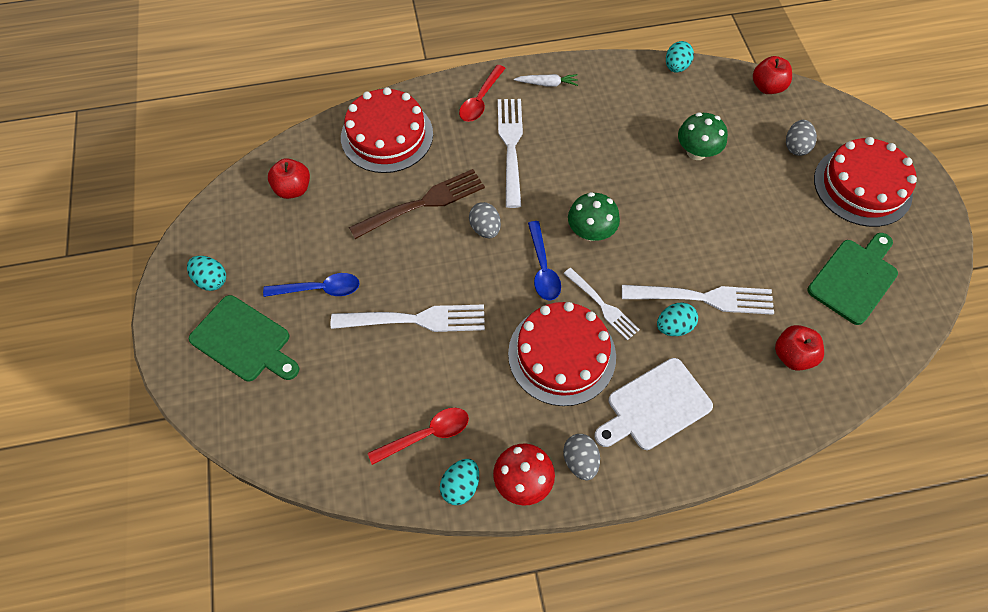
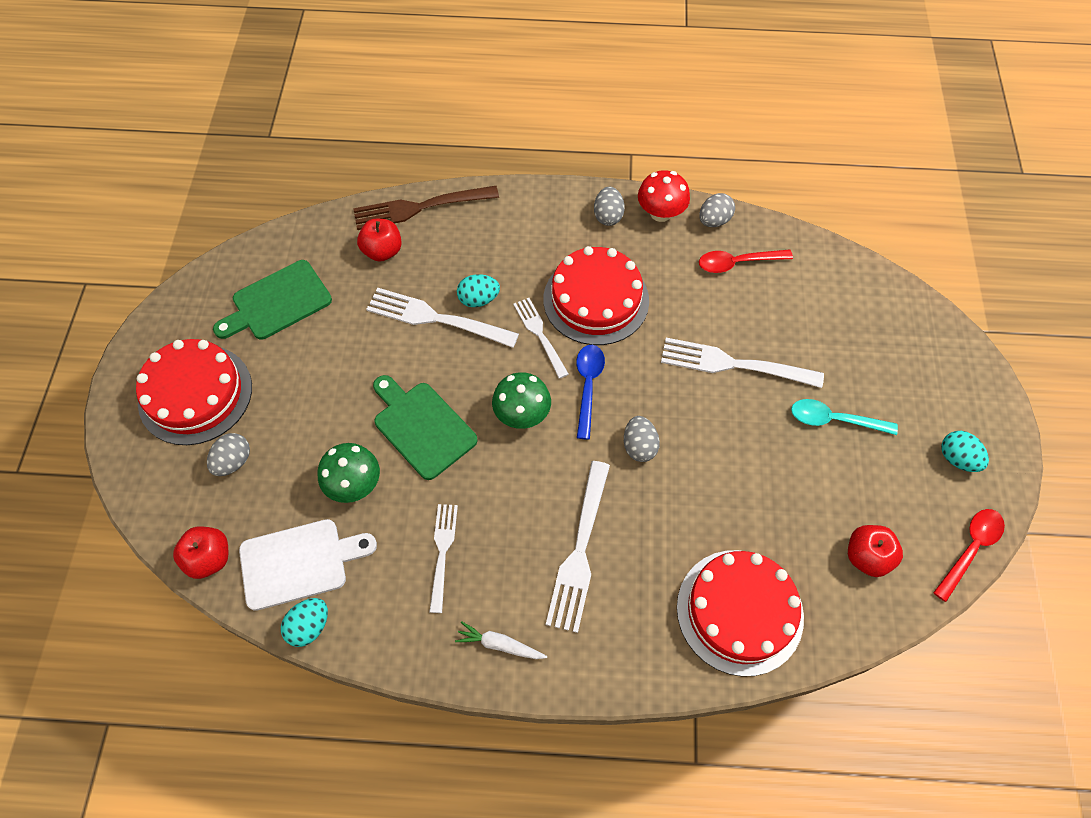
camera: 165 degrees left, 0 degrees up
(244, 340) = (914, 384): green cutting board -> green cutting board (422, 427)
(319, 289) = (834, 420): blue spoon -> turquoise spoon
(422, 204) = (707, 496): brown fork -> brown fork (421, 207)
(460, 486) = (714, 220): turquoise egg -> grey egg
(480, 100) = (601, 639): red spoon -> red spoon (970, 549)
(609, 124) = (442, 553): none -> white fork
(655, 406) = (527, 240): white cutting board -> white cutting board (299, 562)

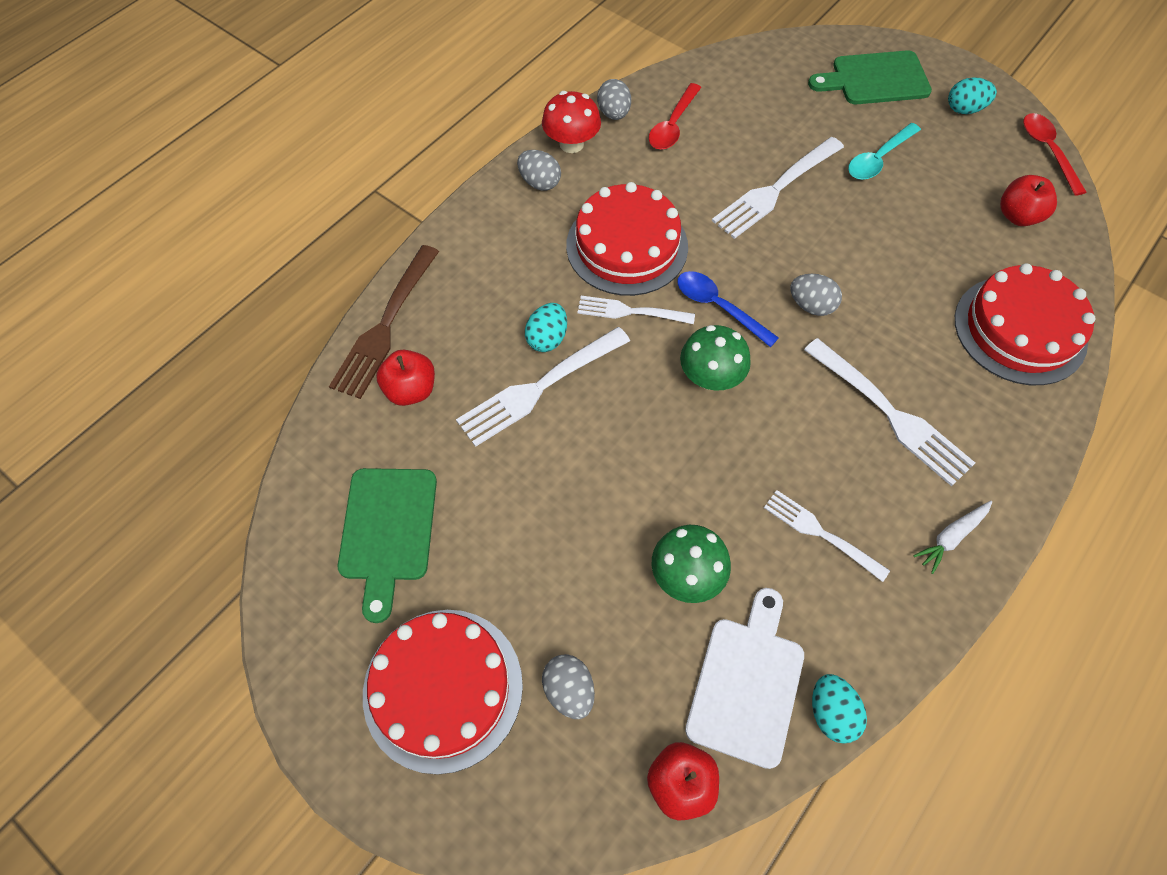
camera: 55 degrees left, 0 degrees up
(422, 427) = (661, 472): green cutting board -> green cutting board (875, 79)

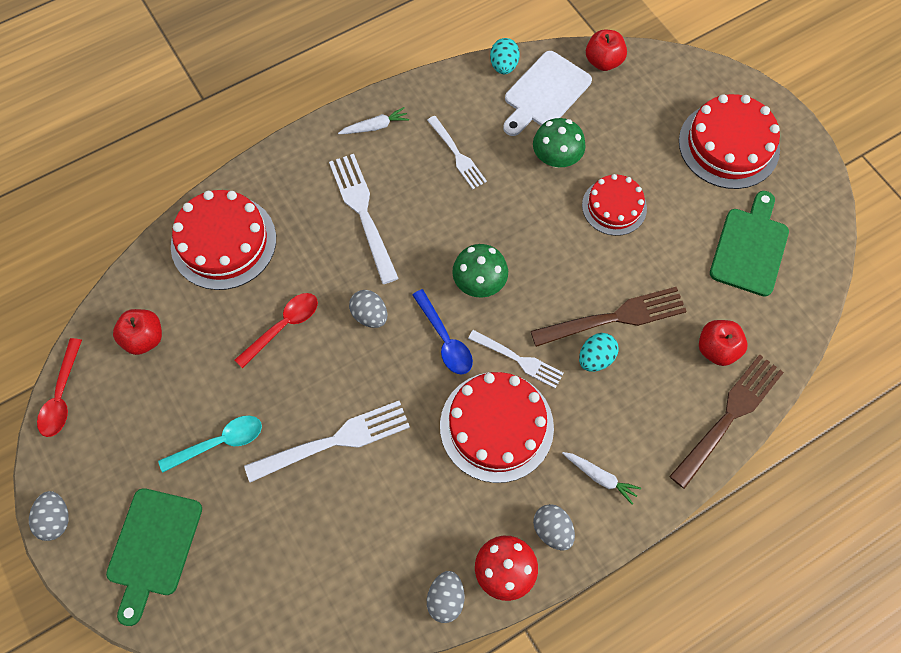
camera: 160 degrees left, 5 degrees up
(508, 234) = (600, 477): none -> white carrot
(540, 387) = (613, 318): white fork -> brown fork
(569, 690) = (652, 121): grey egg -> grey egg (56, 519)
(583, 529) = (614, 206): none -> red cake
(673, 125) = (392, 559): red spoon -> red spoon (283, 326)
(875, 79) = (153, 547): green cutting board -> green cutting board turned 90 degrees clockwise
(964, 109) = (96, 473): turquoise egg -> none

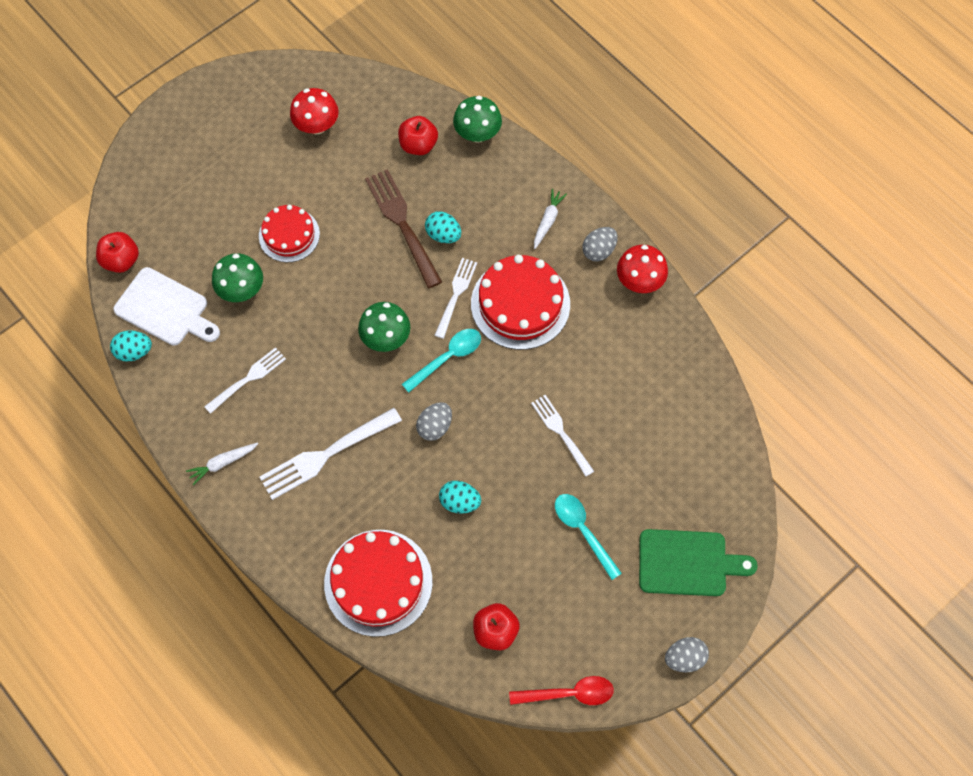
camera: 100 degrees left, 0 degrees up
(283, 326) = (459, 502): red spoon -> turquoise egg
(333, 442) = (561, 433): white fork -> white fork, size x0.63
(375, 126) = (222, 463): white carrot -> white carrot turned 90 degrees counterclockwise
(445, 339) = (447, 358): blue spoon -> turquoise spoon
(446, 599) = (671, 320): grey egg -> none
(728, 145) = (210, 147): red cake -> none
(728, 417) = (477, 133): brown fork -> green mushroom
(750, 248) = (317, 125): green cutting board -> red mushroom

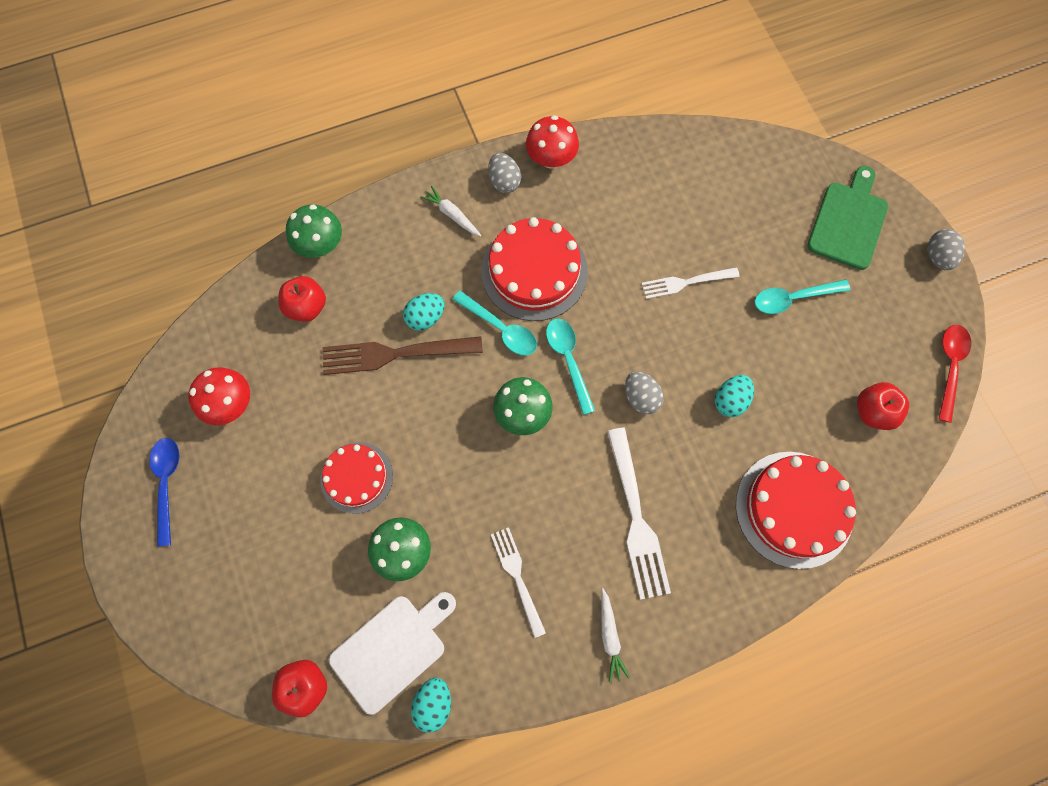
camera: 70 degrees left, 5 degrees up
(240, 110) = (167, 484): none -> blue spoon
(456, 295) = (500, 329): white fork -> turquoise spoon

